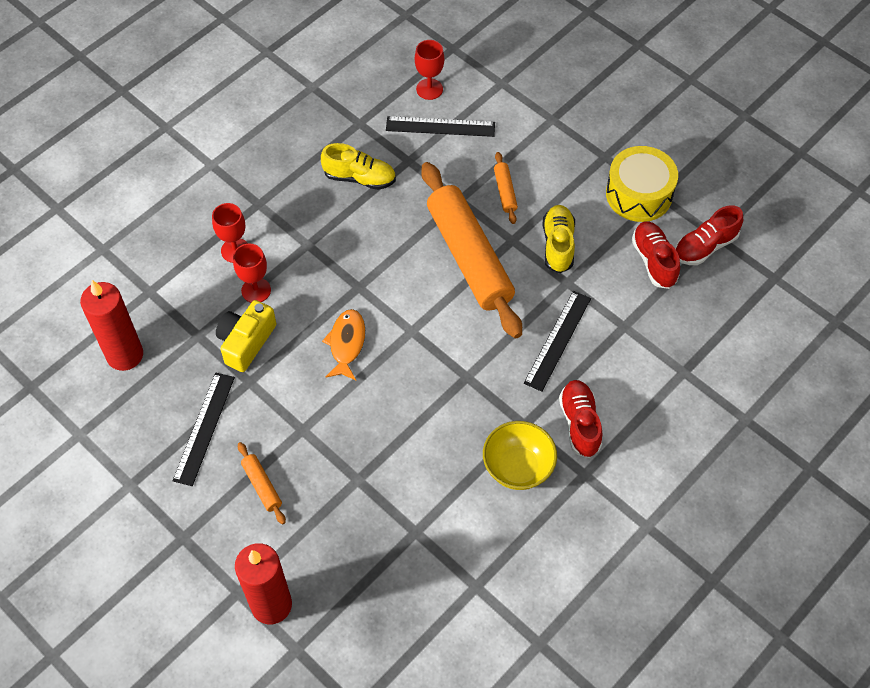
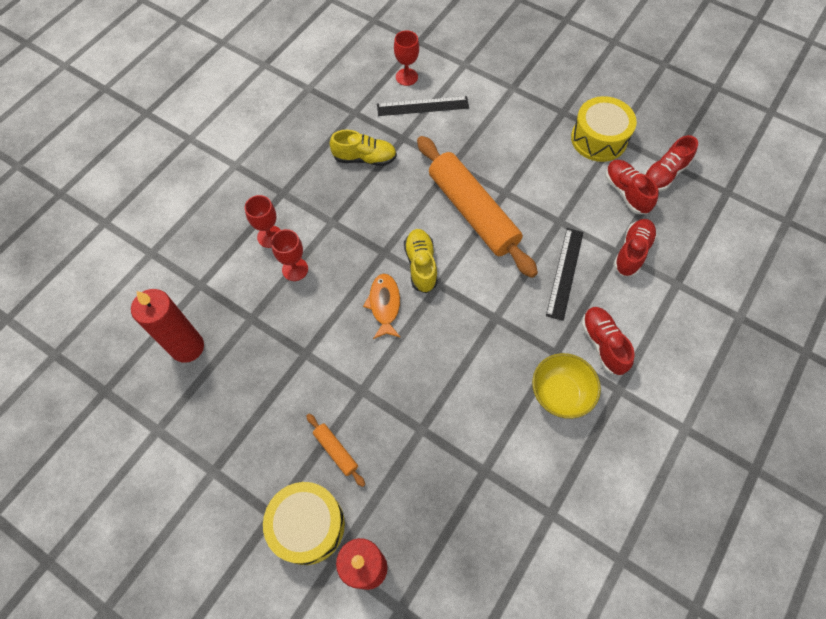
camera: 10 degrees left, 5 degrees up
(204, 428) = (272, 404): black ruler -> none
(218, 553) = (308, 525): none -> yellow drum
(246, 342) = (295, 317): yellow camera -> none
(505, 191) = (489, 152): orange rolling pin -> none
(558, 245) = (544, 191): yellow shoe -> yellow shoe (421, 265)
(641, 329) = (632, 252): none -> red shoe

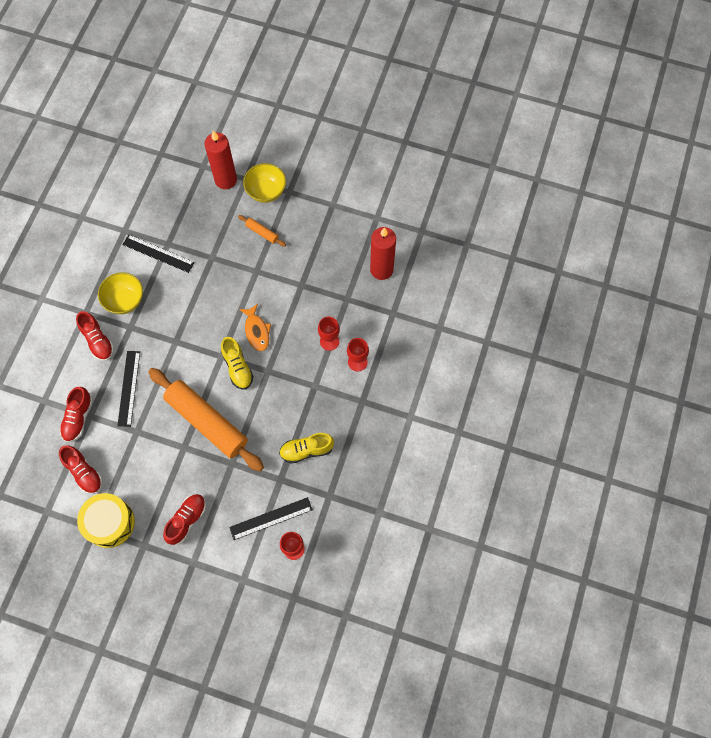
camera: 165 degrees right, 5 degrees up
(308, 525) = (266, 191): yellow drum -> yellow bowl
(501, 457) = (158, 253): none -> black ruler
(664, 174) = (52, 499): red shoe -> red shoe (187, 520)

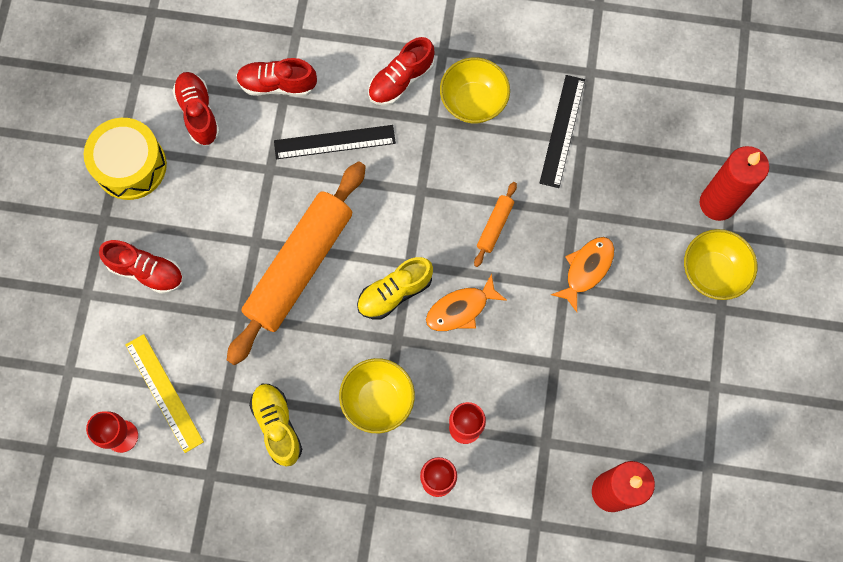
camera: 80 degrees right, 5 degrees up
(84, 472) = (198, 113): red shoe -> red shoe turned 120 degrees clockwise
(249, 257) = (586, 269): none -> orange fish
(262, 233) = (635, 281): orange rolling pin -> orange rolling pin (495, 226)
(271, 518) = (164, 393): black ruler -> yellow ruler
(303, 388) = (378, 400): none -> yellow bowl

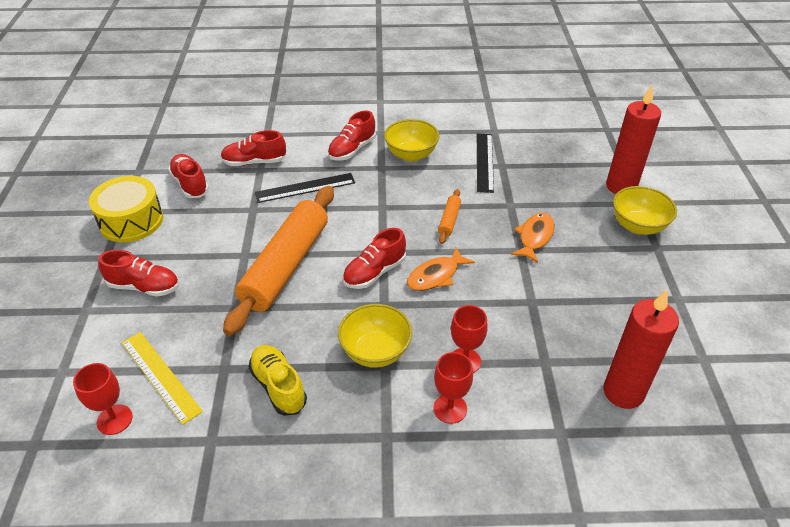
camera: 10 degrees left, 30 degrees down
(395, 292) = (374, 272): yellow shoe -> red shoe

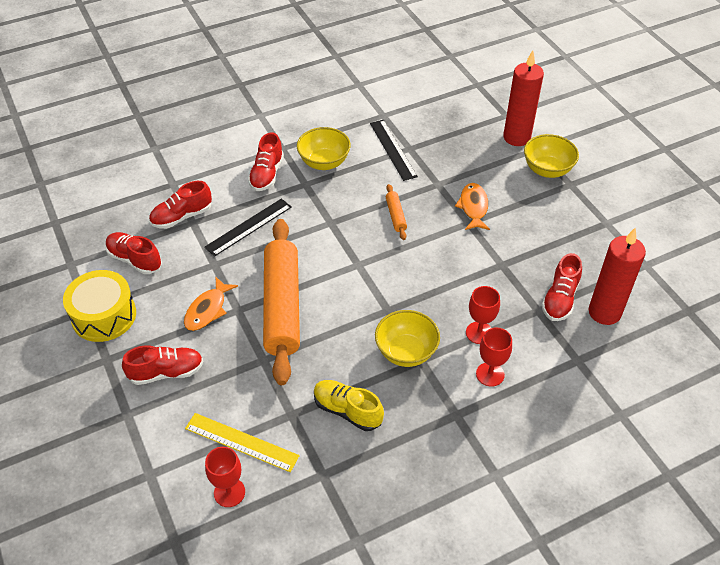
camera: 25 degrees left, 5 degrees up
(374, 272) = (362, 285): red shoe -> red shoe (560, 299)
(436, 276) = (414, 270): orange fish -> orange fish (207, 310)

